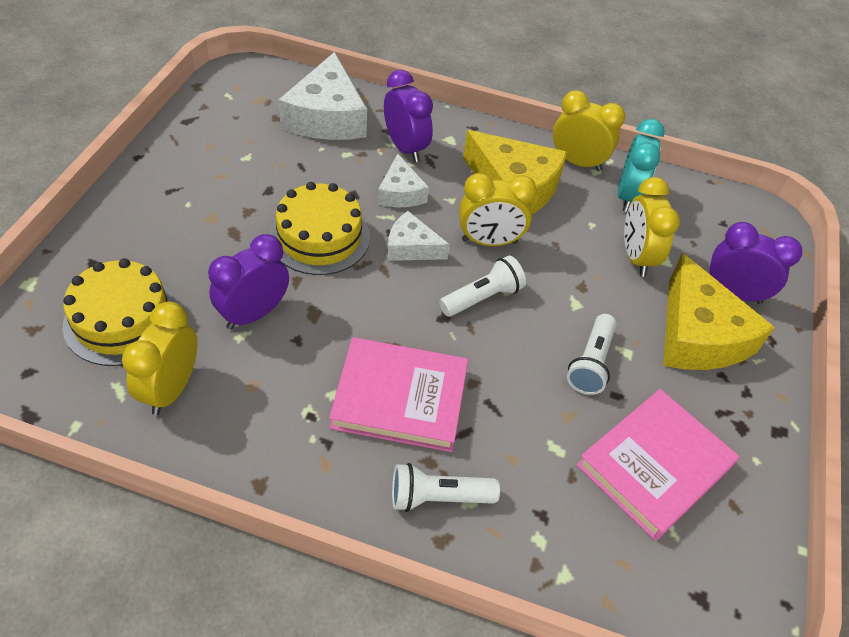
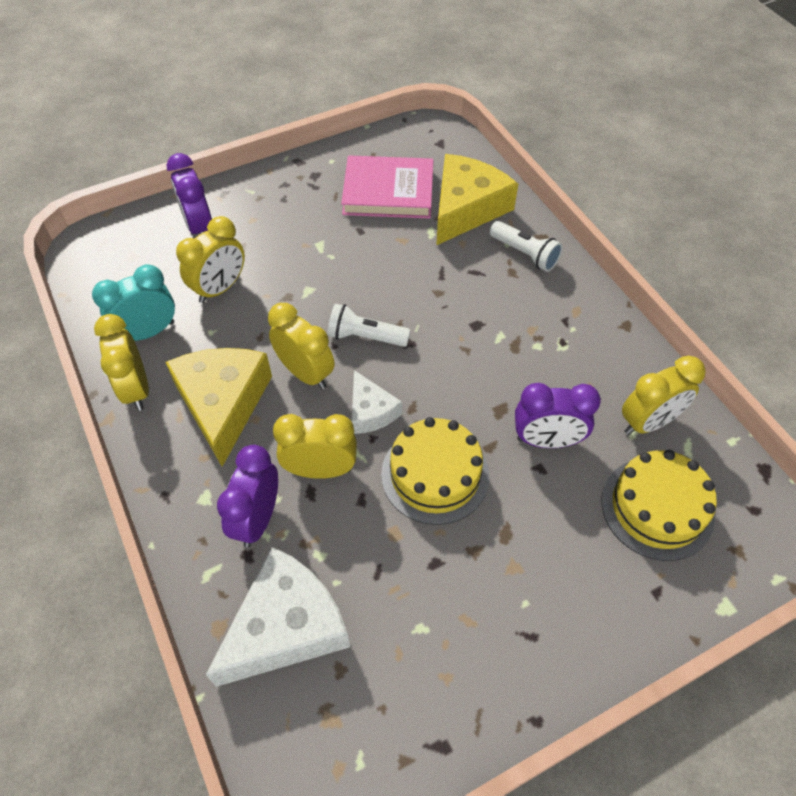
camera: 130 degrees left, 5 degrees up
(400, 193) = (320, 470): white cheese -> yellow clock
(400, 398) = (495, 314): pink book -> none
(591, 363) = (350, 254): white flashlight -> none
(698, 335) = (261, 223): yellow cheese -> yellow cheese (466, 208)

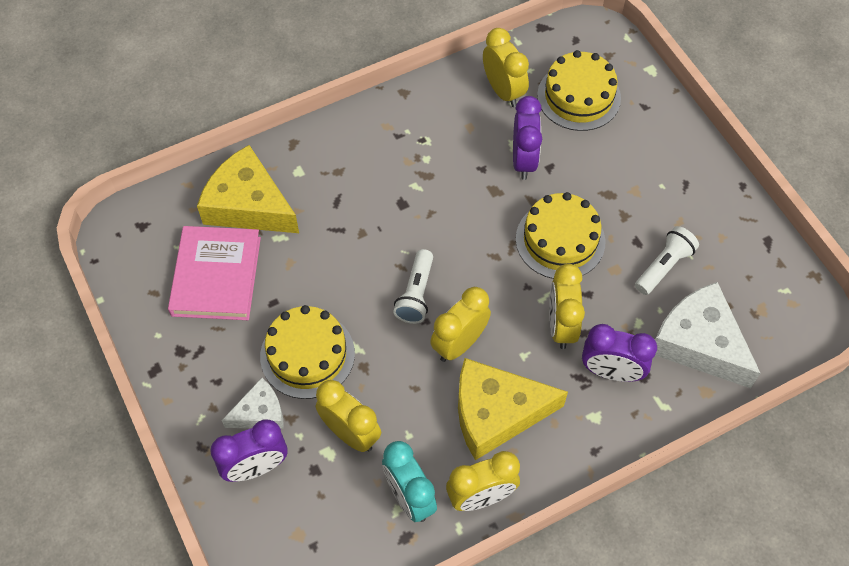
camera: 90 degrees left, 5 degrees up
(303, 256) = (307, 354): none -> yellow cake
(371, 411) = (500, 288): white cheese -> white cheese (260, 412)
(525, 254) = (315, 159): white flashlight -> white flashlight (664, 266)

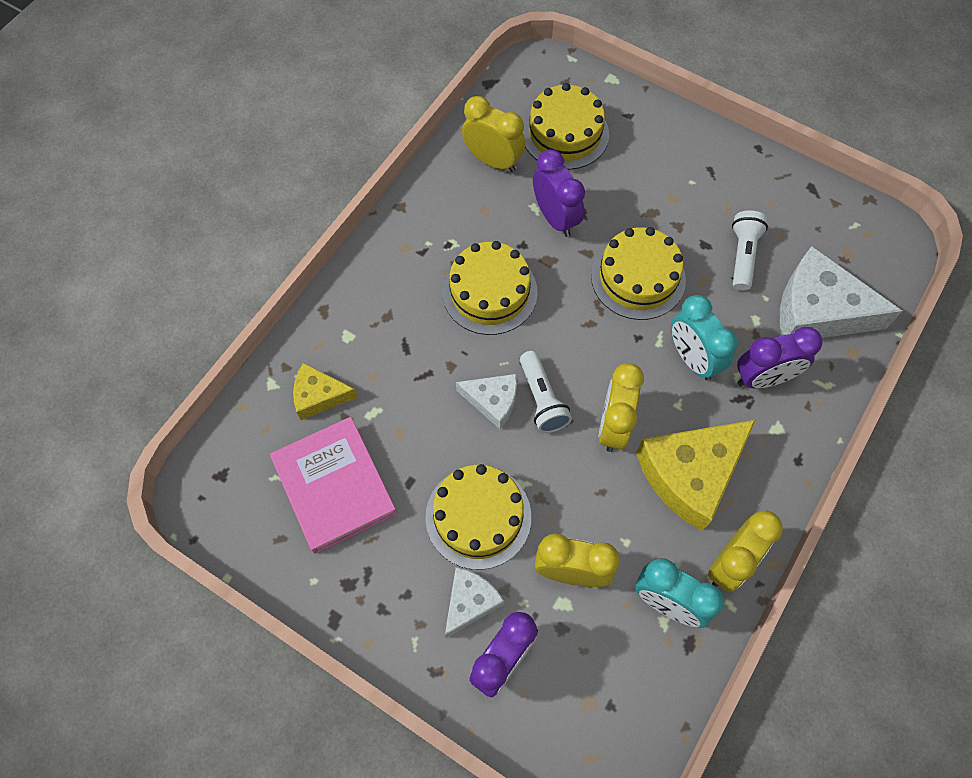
camera: 30 degrees left, 5 degrees up
(248, 205) = (319, 396): yellow cheese -> yellow cheese, size x0.55
(376, 276) = (493, 401): none -> white cheese
(430, 192) = (489, 292): none -> yellow cake
(561, 326) = (692, 358): yellow clock -> turquoise clock

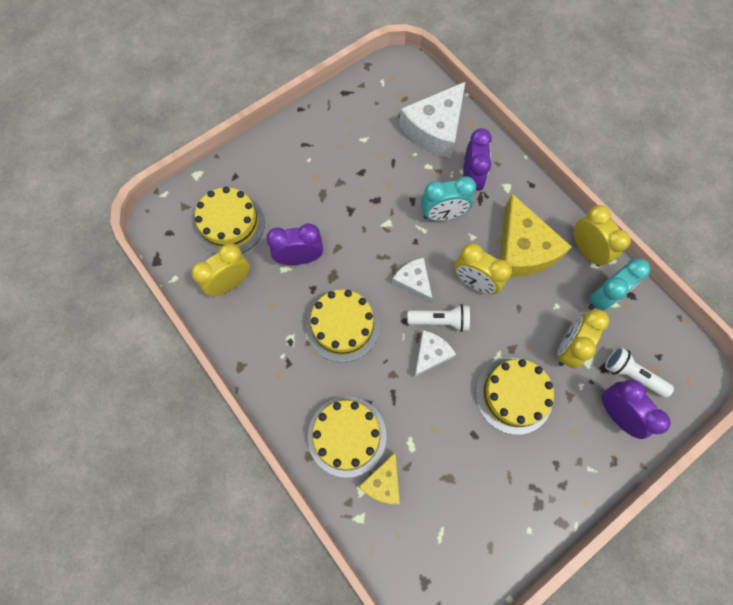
camera: 70 degrees left, 5 degrees up
(334, 486) = (461, 492): pink book -> none
(470, 602) = (572, 421): white cheese -> white cheese (413, 282)
(638, 278) = (370, 223): yellow cake -> yellow cake (347, 436)
(743, 255) = (379, 153): white flashlight -> white flashlight (631, 374)

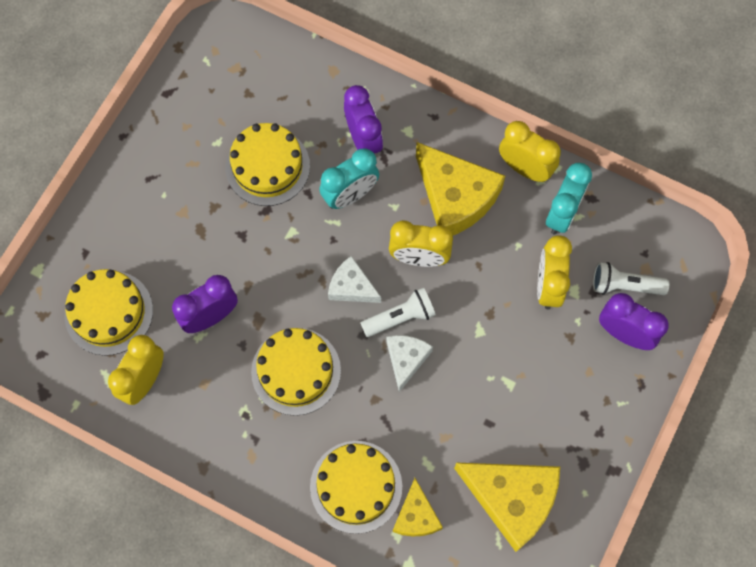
camera: 25 degrees left, 0 degrees up
(435, 129) = (295, 95): white cheese -> none
(466, 506) = (512, 499): none -> yellow cheese
(513, 395) = (512, 362): yellow cake -> yellow cake (267, 166)

